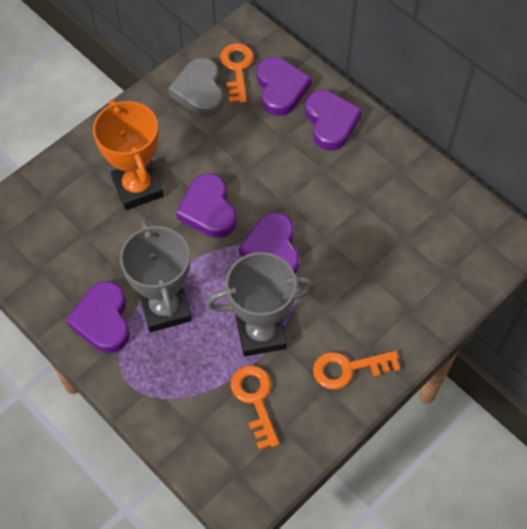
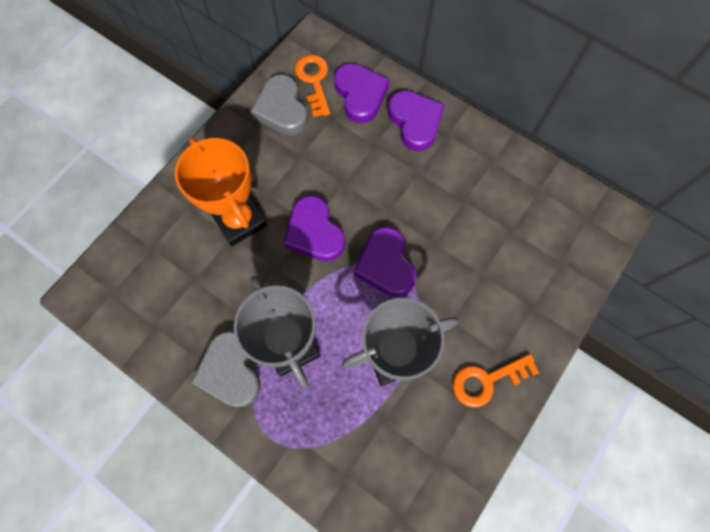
camera: 10 degrees left, 10 degrees up
(103, 320) = (230, 371): purple heart -> grey heart
(255, 400) = (401, 432): orange key -> none

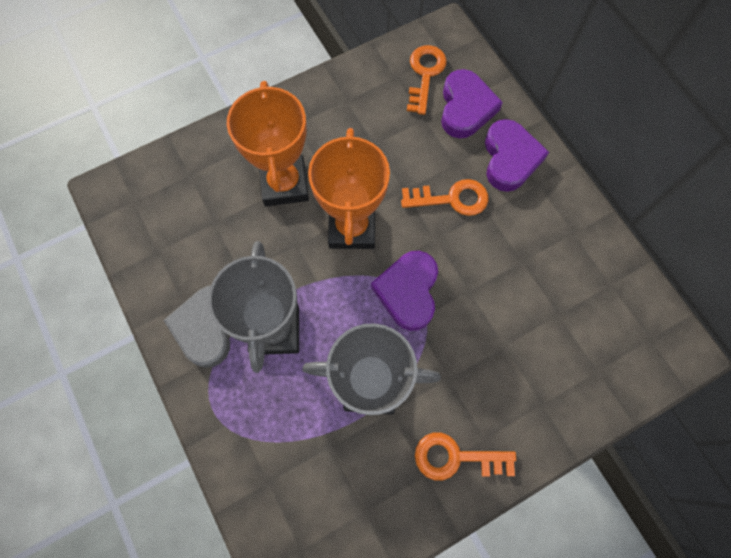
camera: 25 degrees right, 0 degrees up
(282, 109) = (378, 90): grey heart -> none
(314, 232) = (352, 228): purple heart -> orange trophy
(384, 174) = (451, 199): none -> orange key

